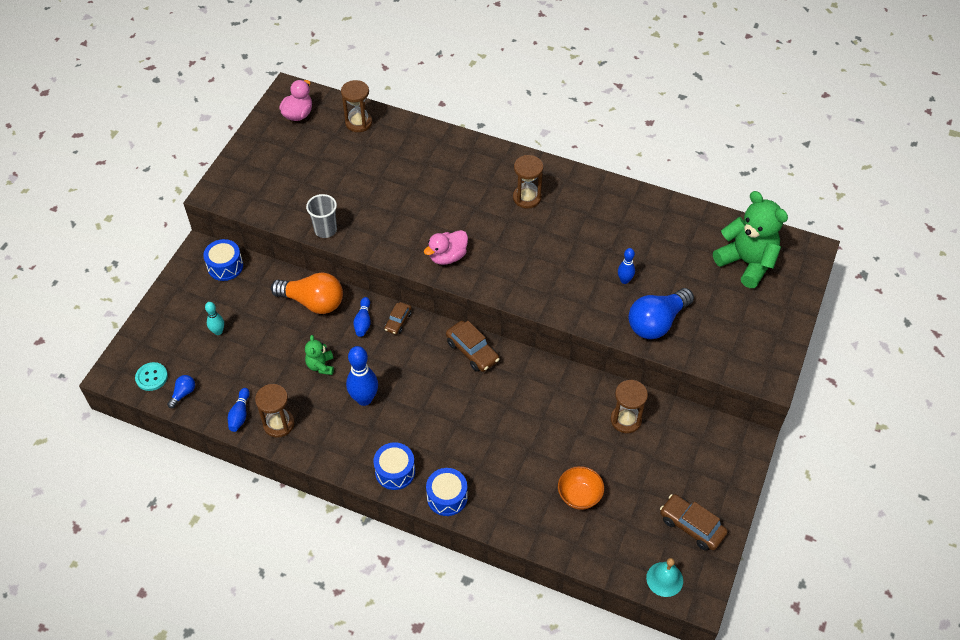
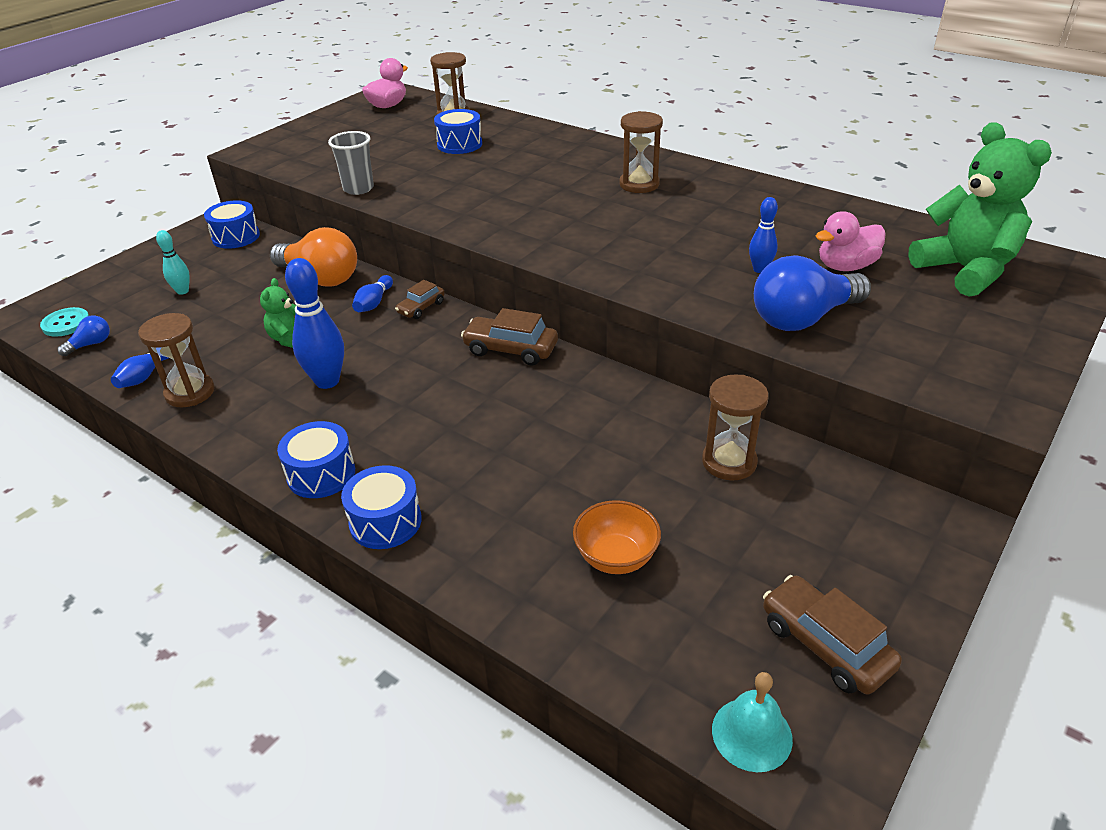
camera: 15 degrees right, 15 degrees down
(379, 163) = (459, 144): none -> blue drum
(447, 257) = (505, 224): pink duck -> pink duck (845, 266)
(472, 351) = (510, 349): brown car -> brown car turned 135 degrees clockwise

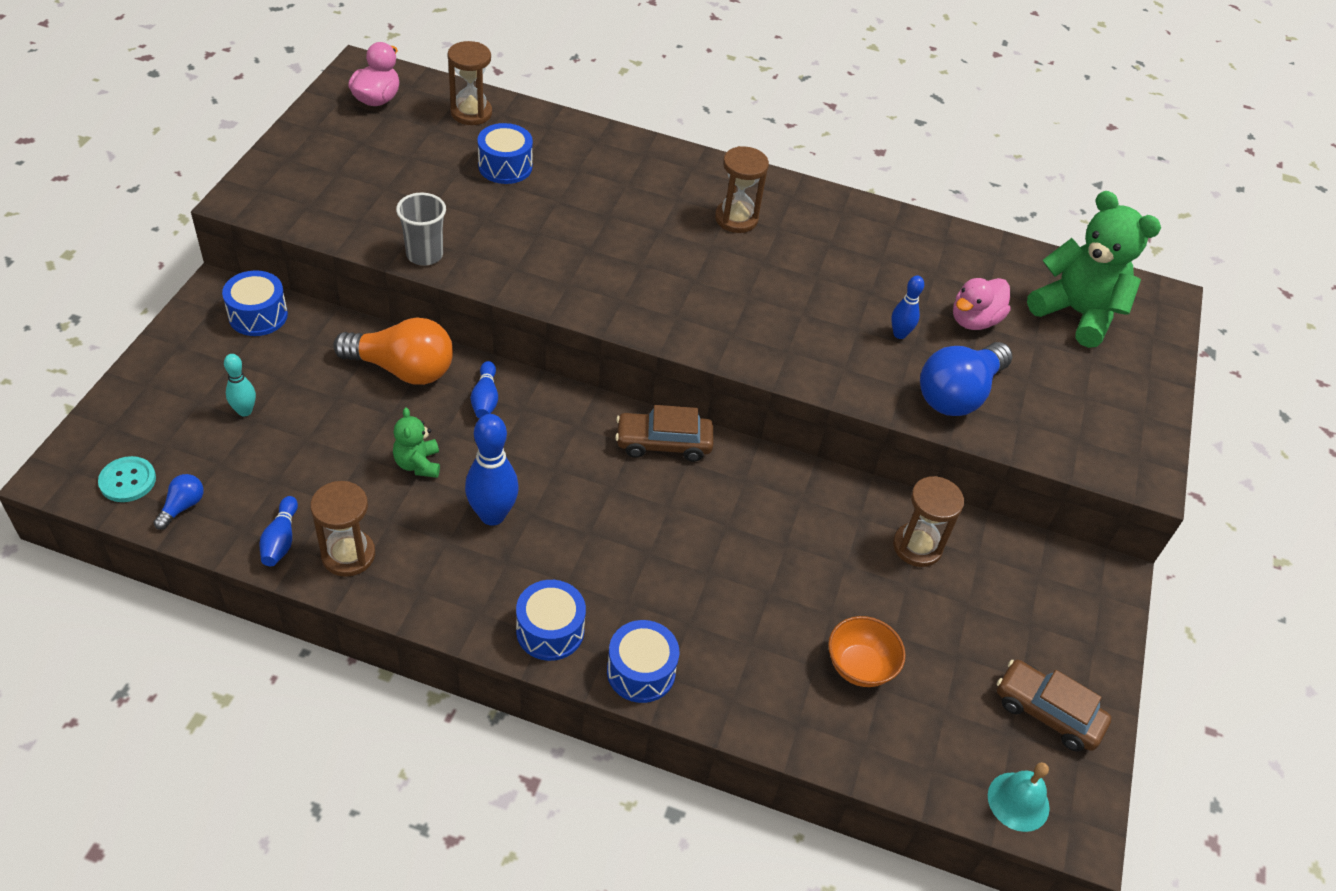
camera: 25 degrees left, 10 degrees up
(421, 308) = (541, 399): brown car -> none

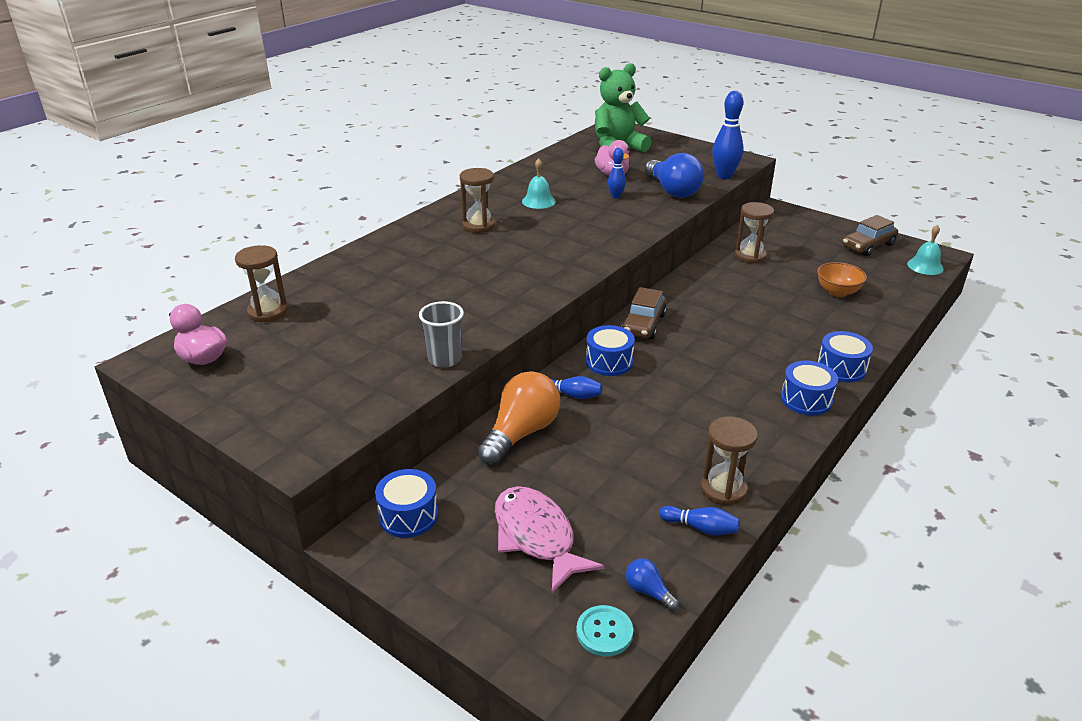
camera: 65 degrees left, 15 degrees down
(245, 411) = (536, 537): turquoise bowling pin -> pink fish
(418, 464) = (633, 439): green teddy bear -> none
(492, 515) = (695, 409): blue bowling pin -> blue bowling pin (724, 176)
(505, 166) = (354, 306): blue drum -> blue drum (609, 362)
(837, 259) = (538, 201): none -> turquoise bell

